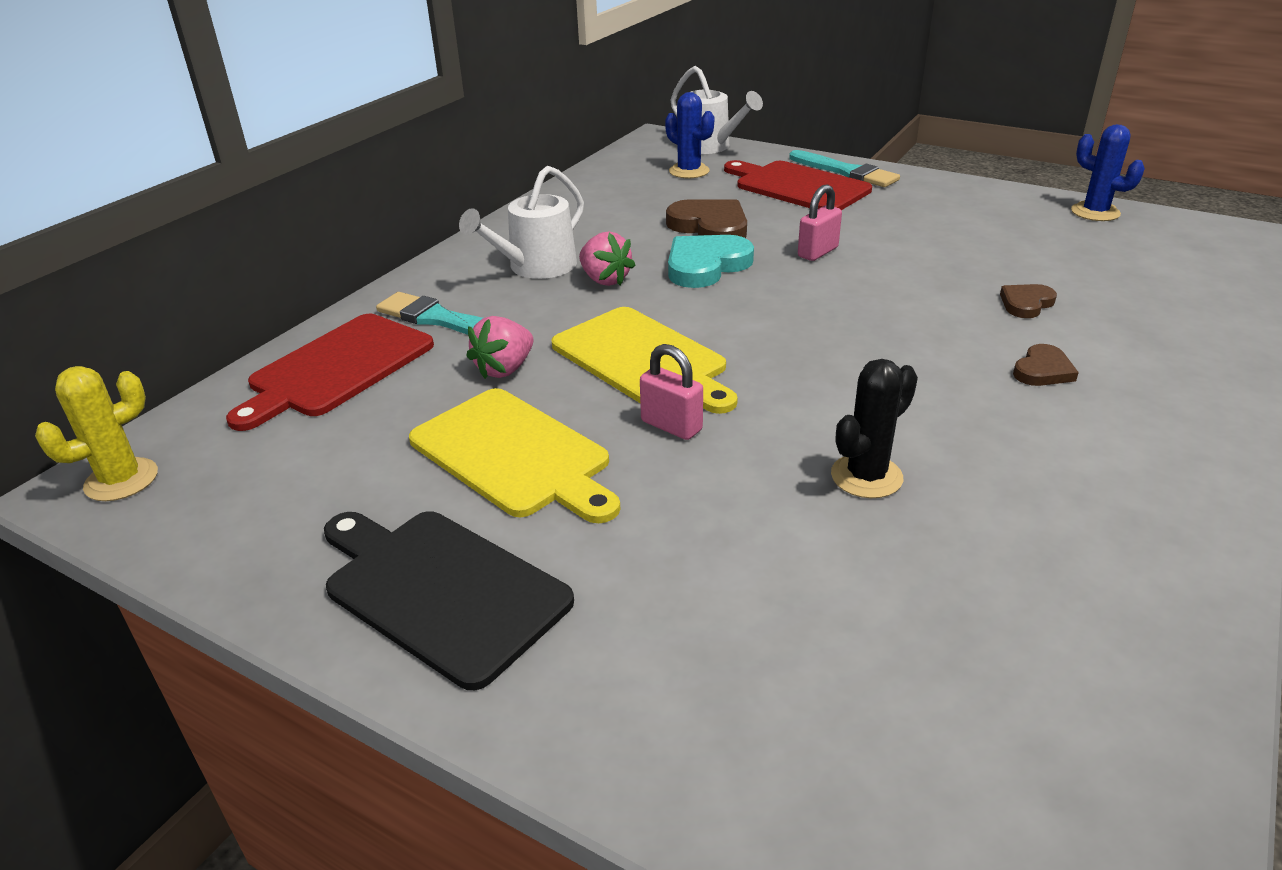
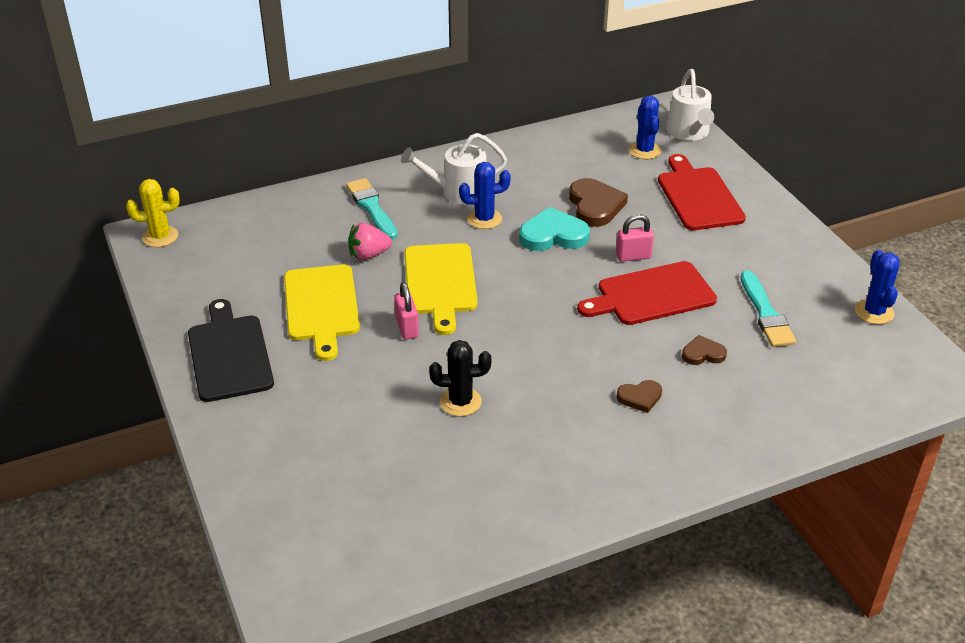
camera: 35 degrees right, 5 degrees up
(337, 368) = (295, 216): red cutting board -> red cutting board (651, 295)
(605, 280) = (484, 219): pink strawberry -> blue cactus
(846, 172) = (751, 197): turquoise brush -> turquoise brush (766, 313)

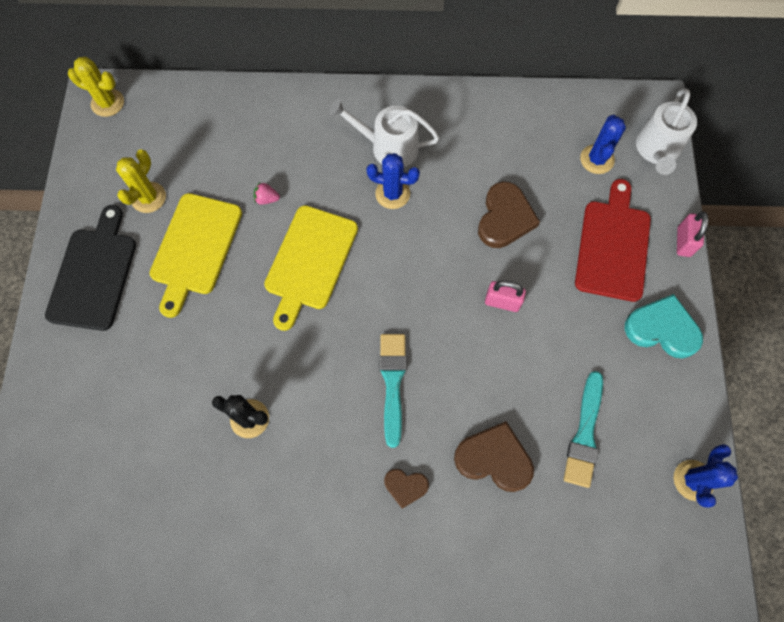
camera: 25 degrees right, 30 degrees up
(249, 287) = (148, 197): none -> yellow cactus
(368, 255) = (267, 199): pink strawberry -> pink strawberry, size x0.60
(371, 207) = (300, 137): turquoise brush -> turquoise brush (392, 383)
(407, 328) = (252, 307): pink padlock -> pink padlock (683, 242)
(553, 235) = (443, 242): turquoise heart -> turquoise heart (662, 329)
(651, 295) = (490, 361): red cutting board -> none
(703, 354) = (494, 458): brown heart -> brown heart, size x1.78

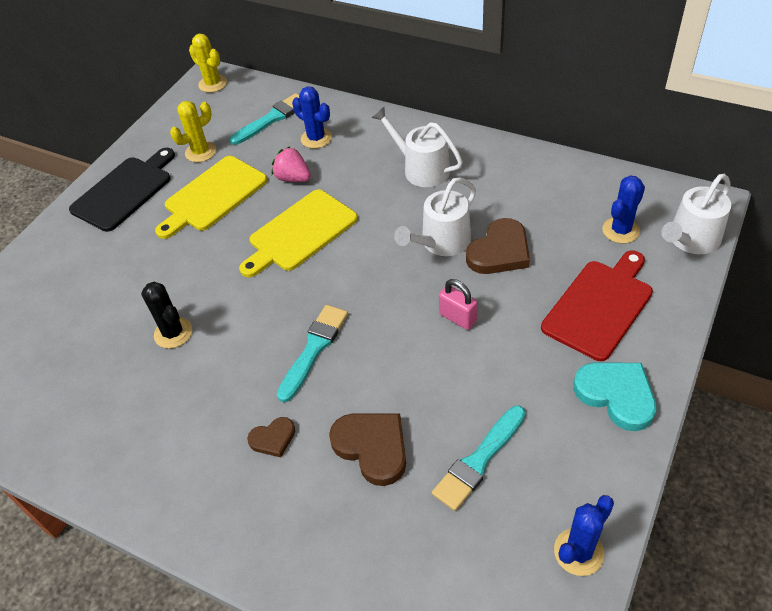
camera: 30 degrees right, 20 degrees down
(202, 130) = (272, 119): none -> turquoise brush
(267, 199) = (293, 178): pink strawberry -> pink strawberry, size x1.66
(392, 194) = (404, 204): blue cactus -> blue cactus (316, 138)
(405, 486) = (273, 439): brown heart -> brown heart turned 60 degrees counterclockwise
(449, 225) = (442, 242): none -> white watering can
(683, 242) = (681, 325): pink padlock -> none

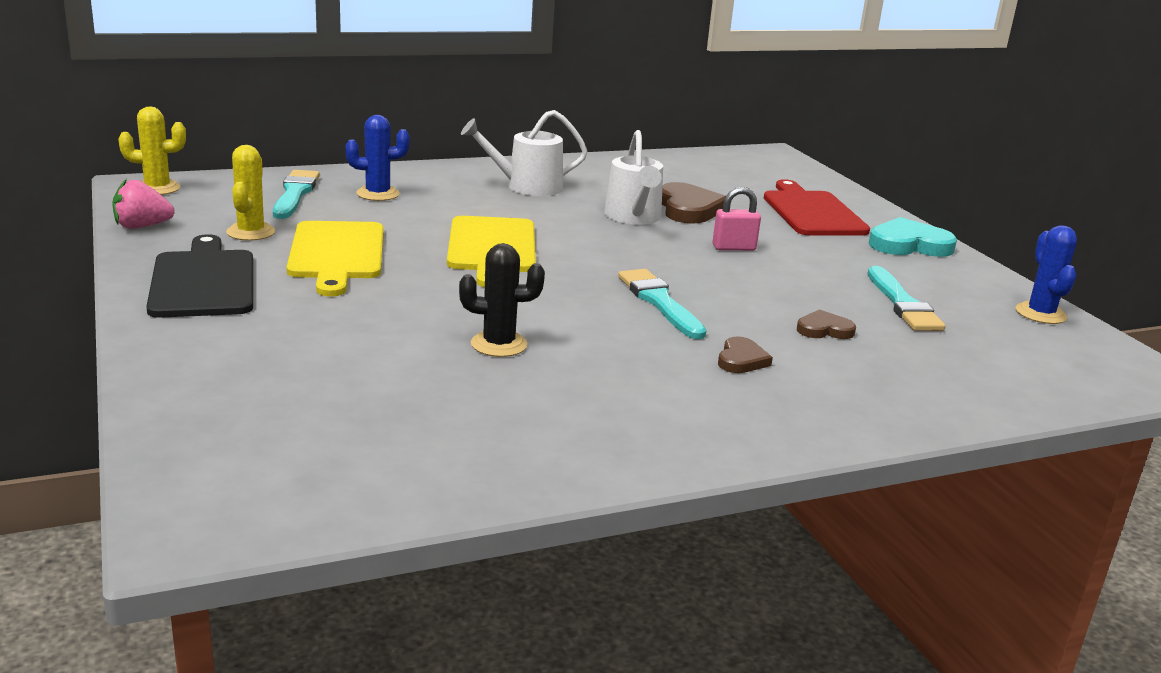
camera: 55 degrees left, 25 degrees down
(293, 178) = (408, 221): pink strawberry -> pink strawberry (142, 226)
(372, 447) = (824, 330): brown heart -> brown heart, size x0.56
(621, 230) = (748, 177): blue cactus -> none
(691, 240) = (799, 169): white watering can -> none

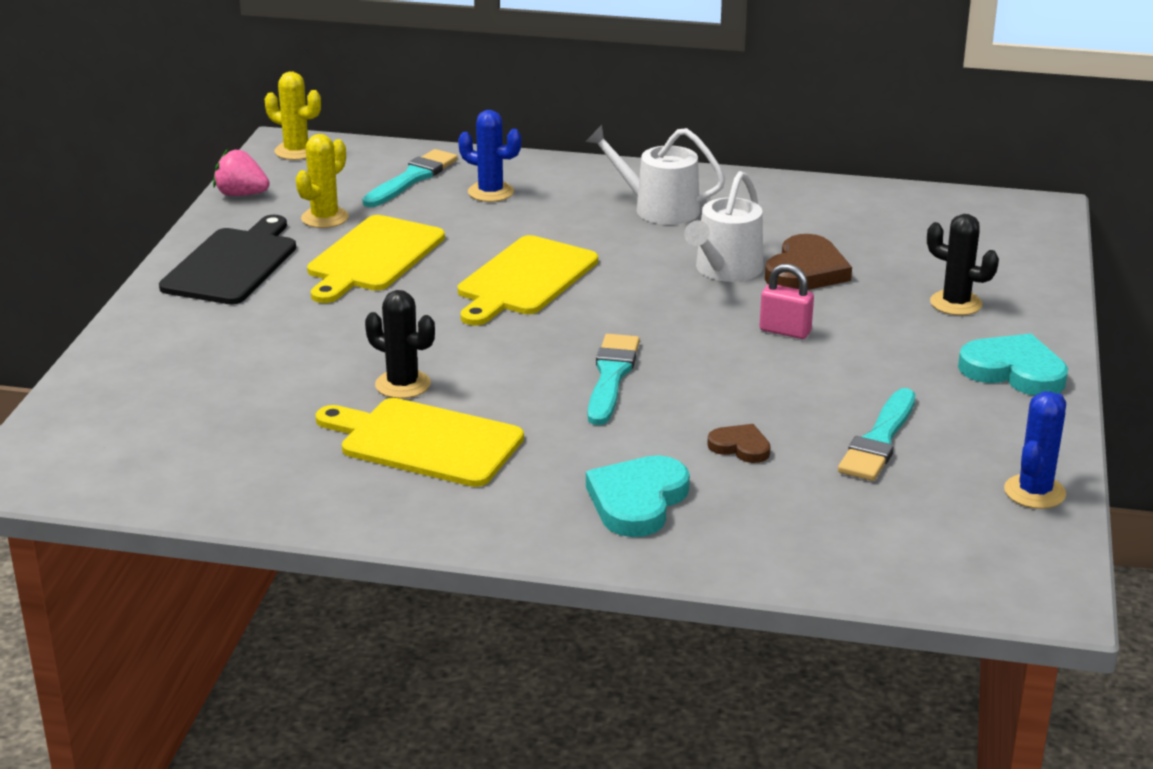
camera: 35 degrees right, 5 degrees up
(582, 385) = (424, 442): none -> yellow cutting board
(741, 360) = (605, 456): brown heart -> none
(812, 212) = (956, 303): red cutting board -> black cactus
(814, 387) = (637, 501): none -> turquoise heart

